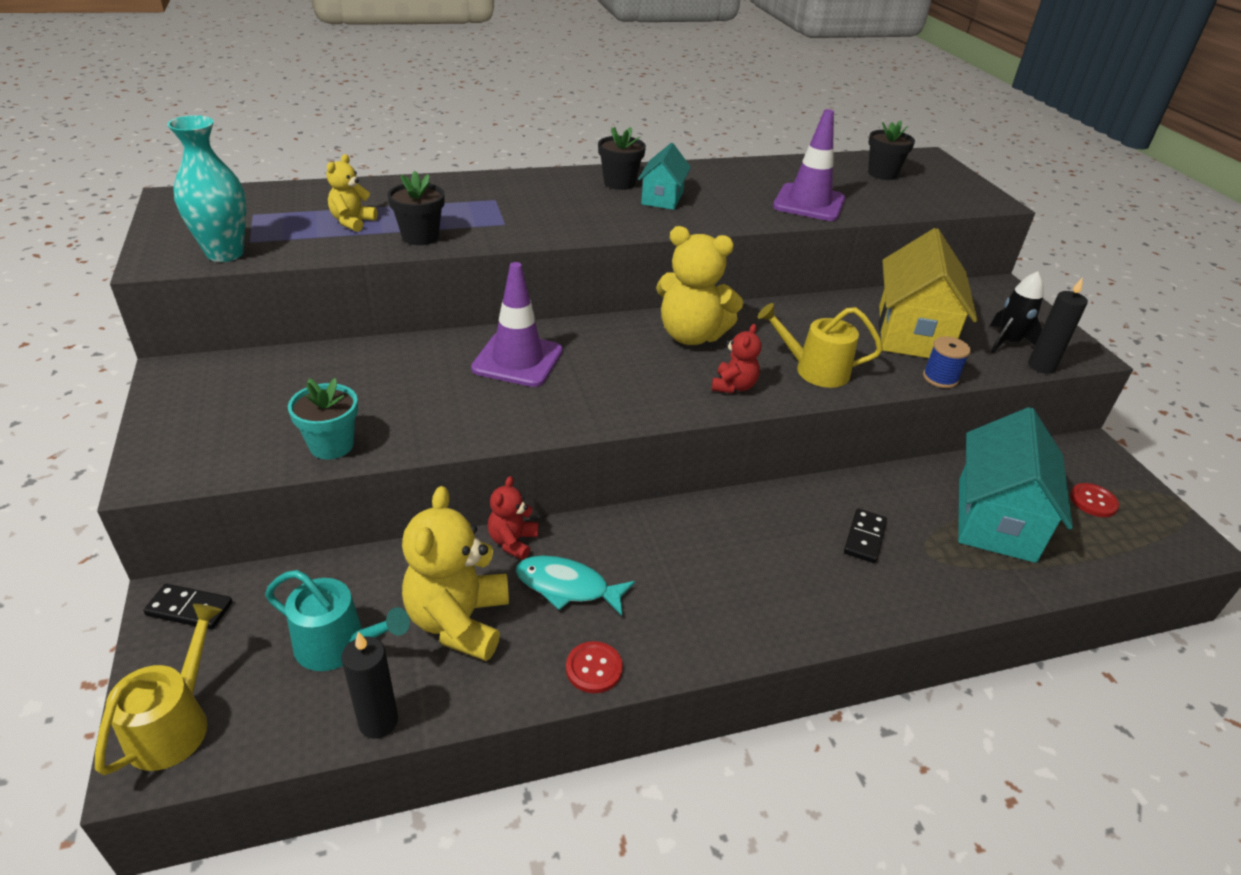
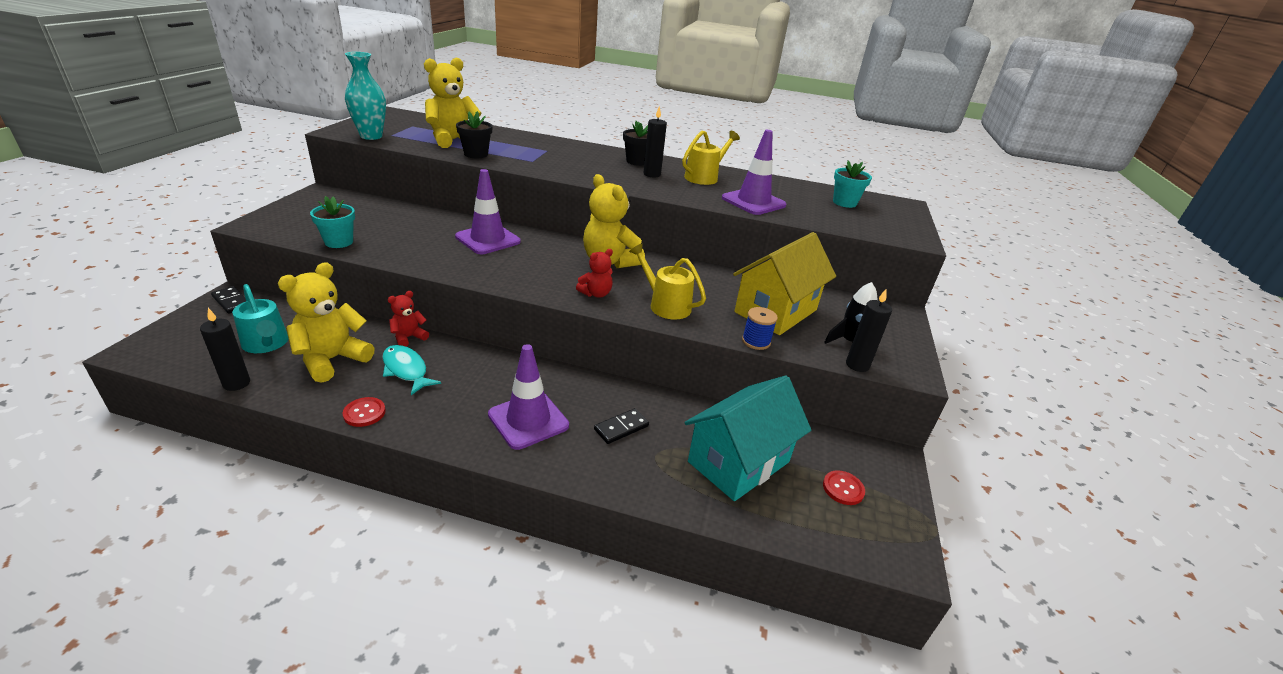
camera: 30 degrees right, 5 degrees down
(174, 724) = (163, 342): yellow watering can -> yellow watering can (704, 177)
(352, 222) = (453, 140): yellow teddy bear -> yellow teddy bear, size x1.88
(662, 198) = (652, 174): turquoise house -> black candle
(772, 578) = (528, 420): none -> purple traffic cone
(882, 174) = (844, 203): black flower pot -> turquoise flower pot

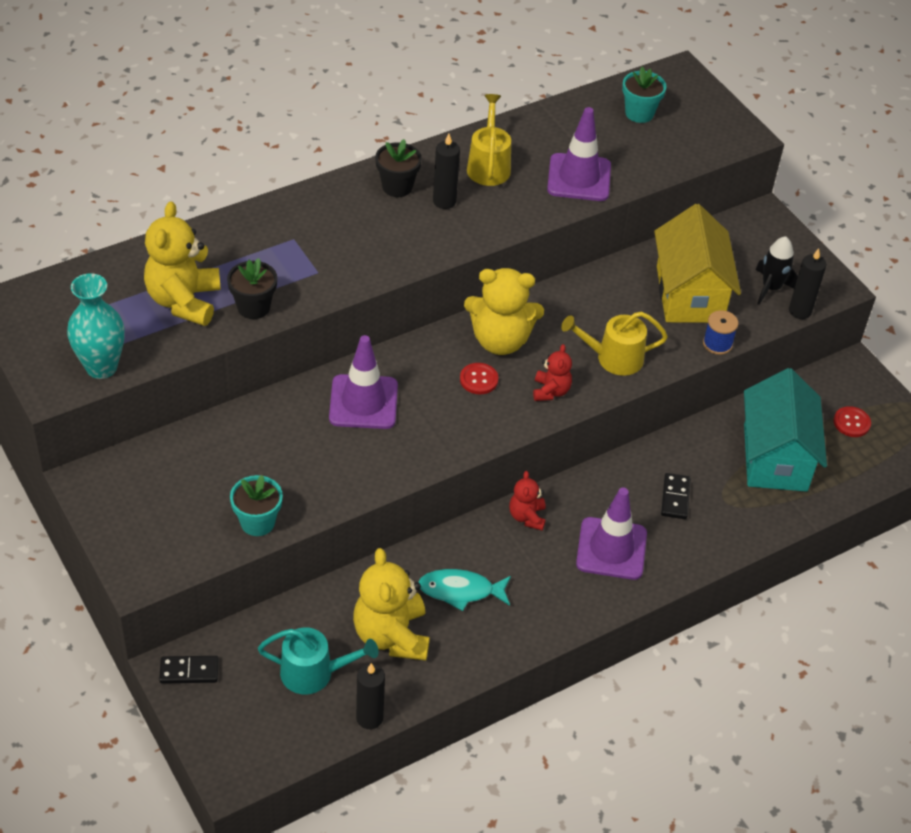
camera: 45 degrees left, 15 degrees up
(364, 413) = (501, 648): red button -> red button (478, 379)
(408, 337) = (404, 562): red teddy bear -> red teddy bear (527, 517)

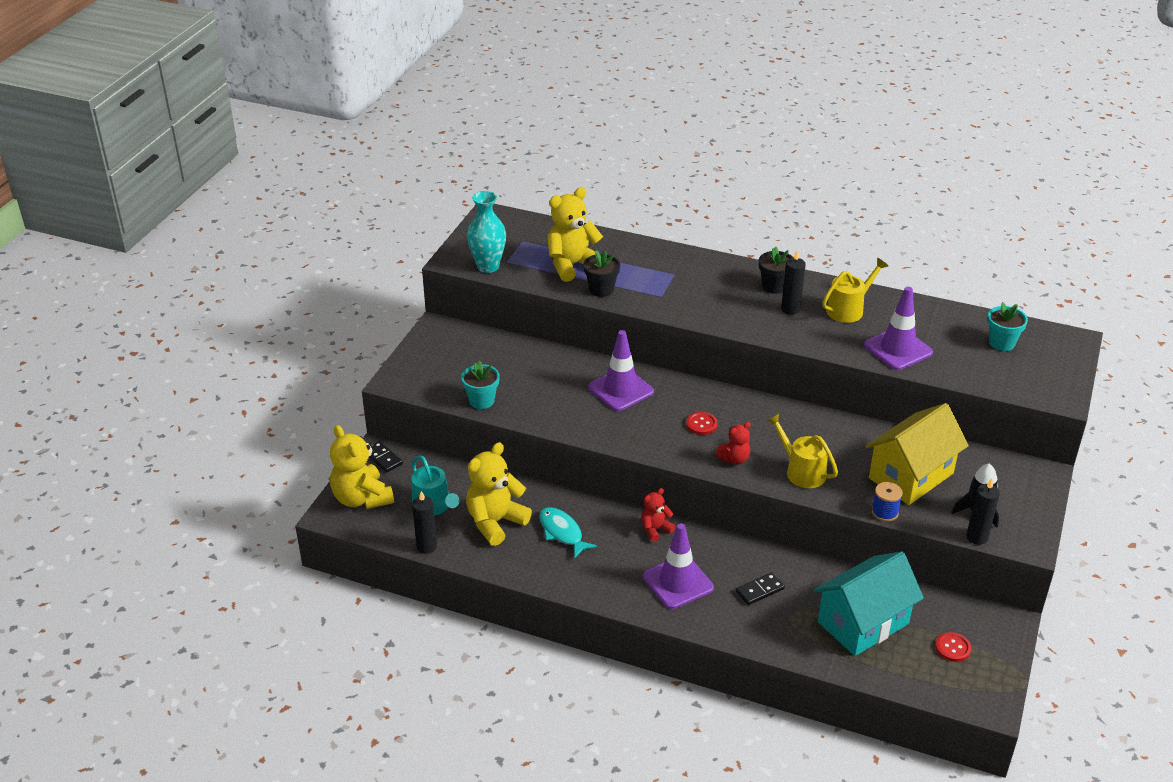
camera: 55 degrees right, 10 degrees down
(500, 340) = (746, 416): yellow teddy bear -> yellow teddy bear (362, 498)

